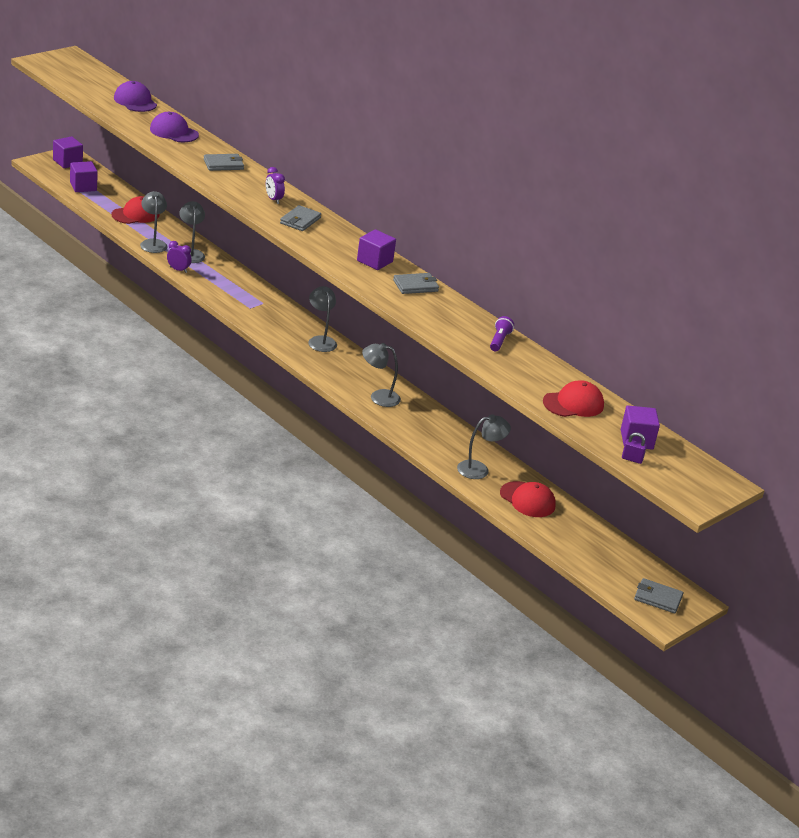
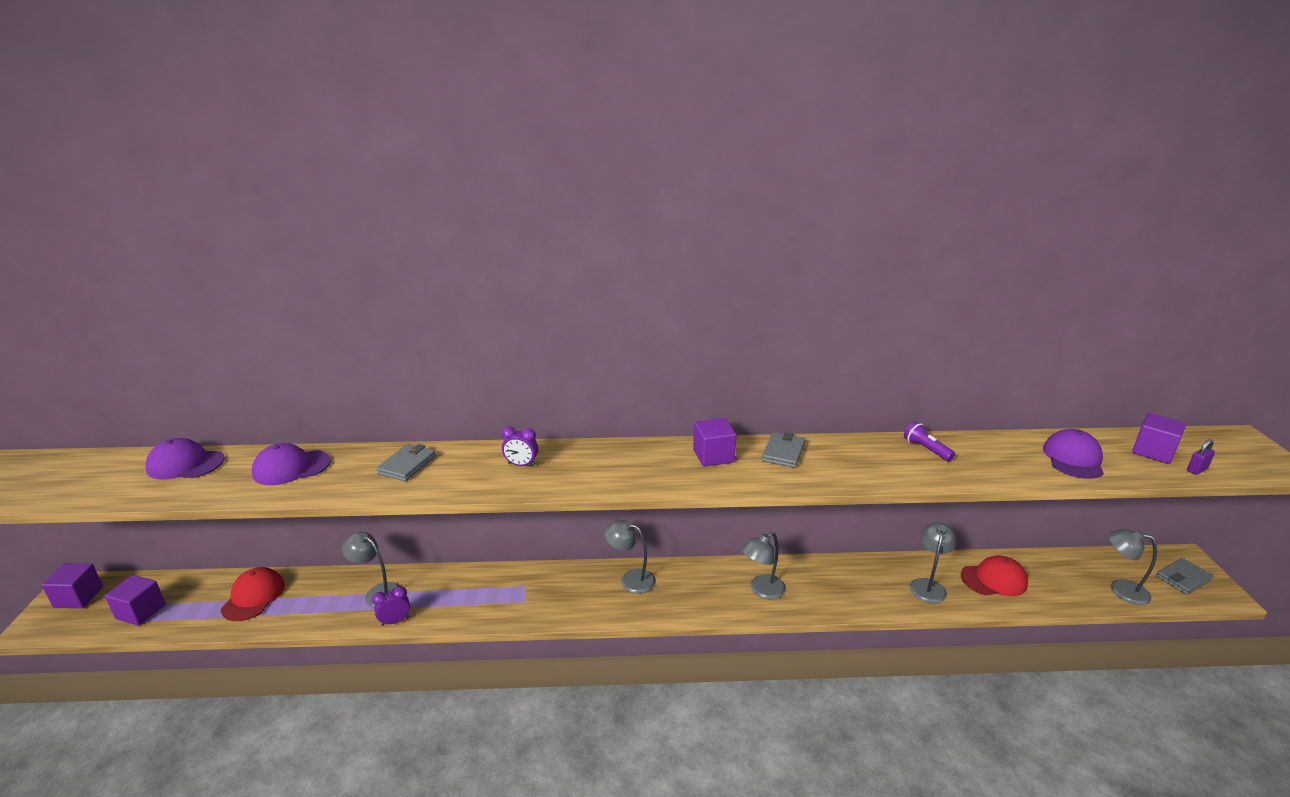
camera: 45 degrees left, 5 degrees down
(153, 243) = (322, 613): grey lamp -> grey lamp (1121, 589)
(300, 220) = (584, 467): grey wallet -> none
(573, 404) = (1073, 458): red cap -> purple cap

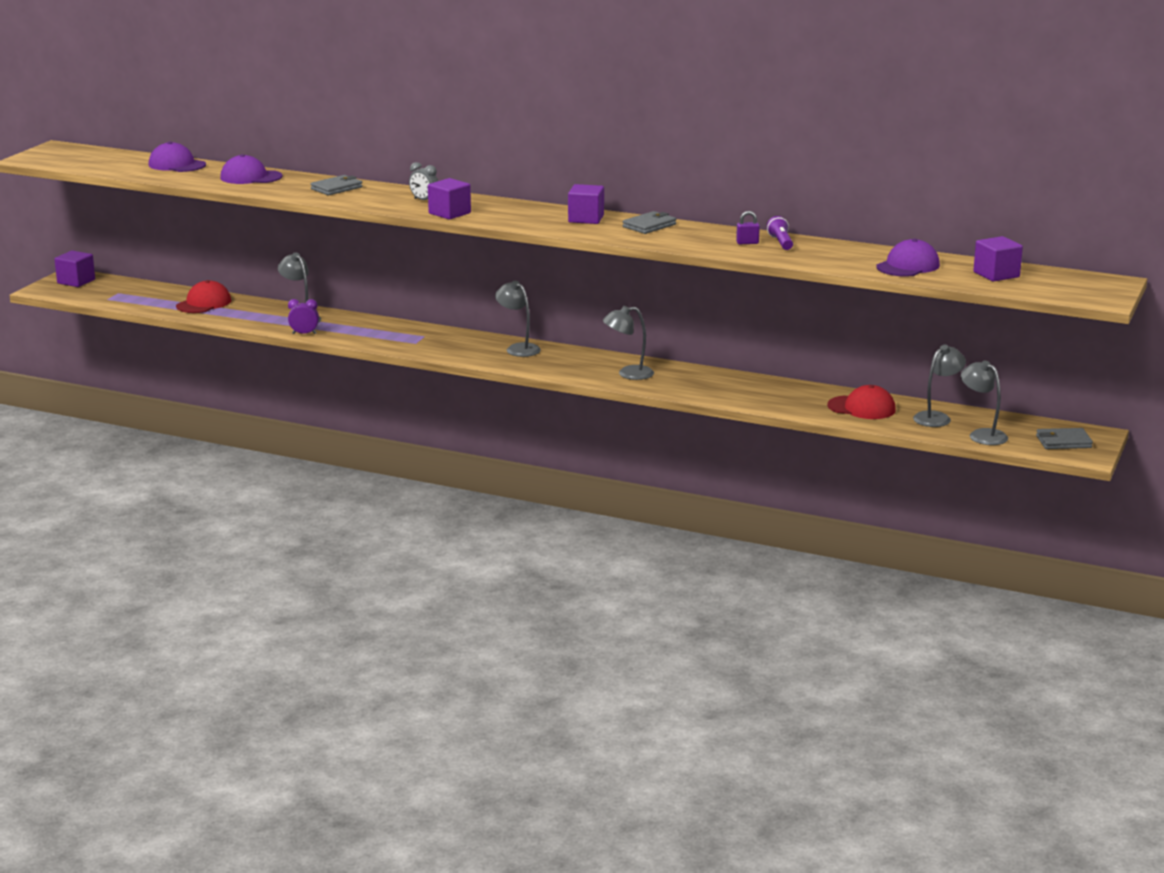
camera: 25 degrees right, 5 degrees down
(141, 611) = (118, 296): purple cube -> purple cube (449, 213)
(521, 465) = (424, 200): purple clock -> grey clock
(928, 585) = (790, 399): grey lamp -> grey lamp (937, 417)
(1196, 470) = (1011, 288): purple padlock -> purple padlock (747, 243)

